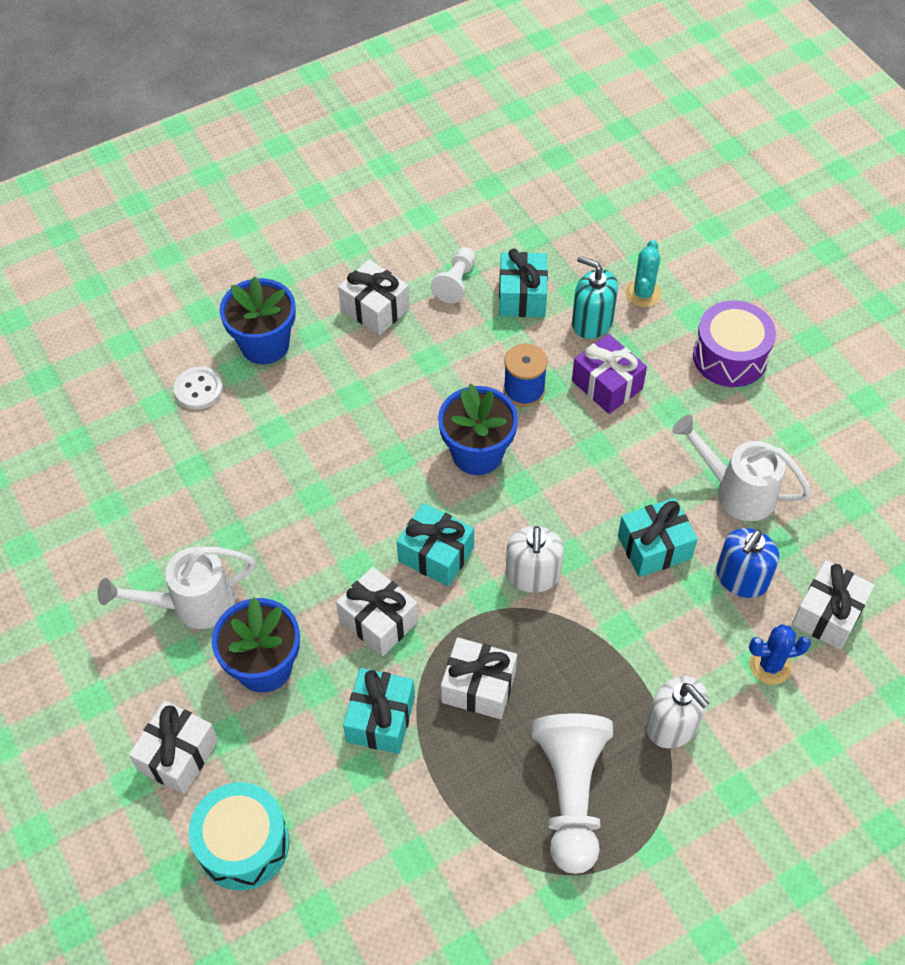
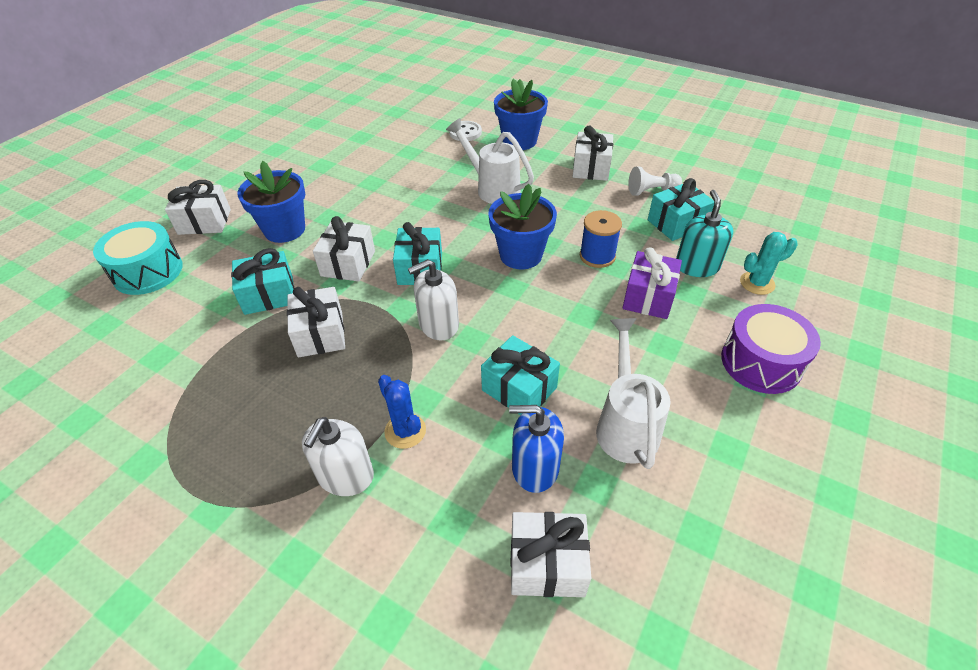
camera: 60 degrees right, 10 degrees down
(192, 604) = (314, 187): white watering can -> white watering can (493, 188)
(571, 794) = (246, 429): white pawn -> none
(770, 665) = (453, 532): blue cactus -> blue cactus (405, 431)

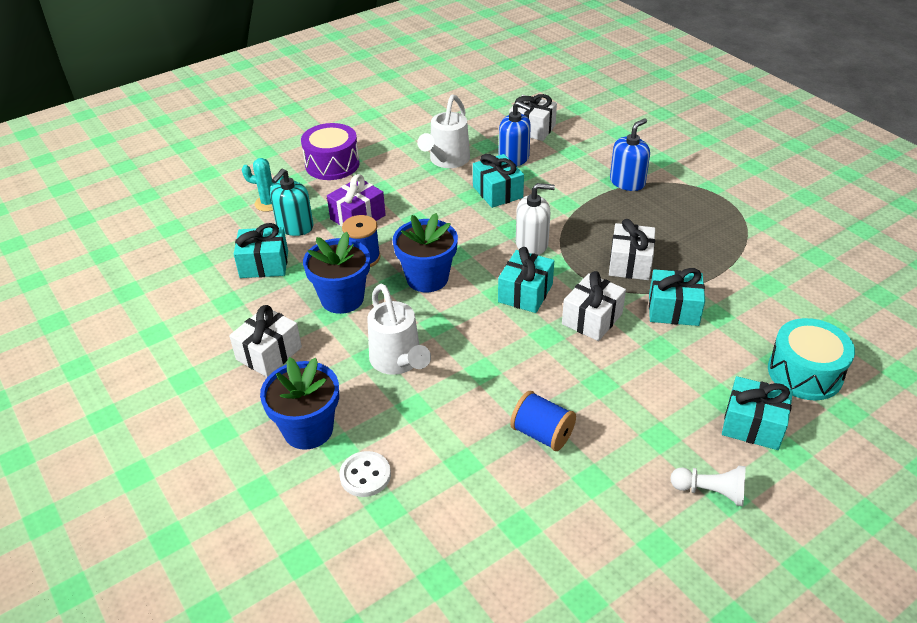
camera: 155 degrees left, 5 degrees down
(204, 222) = (752, 425): white gift -> turquoise gift
(284, 229) = (654, 381): blue flower pot -> blue flower pot (342, 299)
(345, 475) = (627, 182): white soap dispenser -> blue soap dispenser
(363, 177) = (542, 434): none -> blue spool
(405, 431) = (583, 191): blue cactus -> none
(651, 191) = (243, 304): white pawn -> white pawn (710, 492)

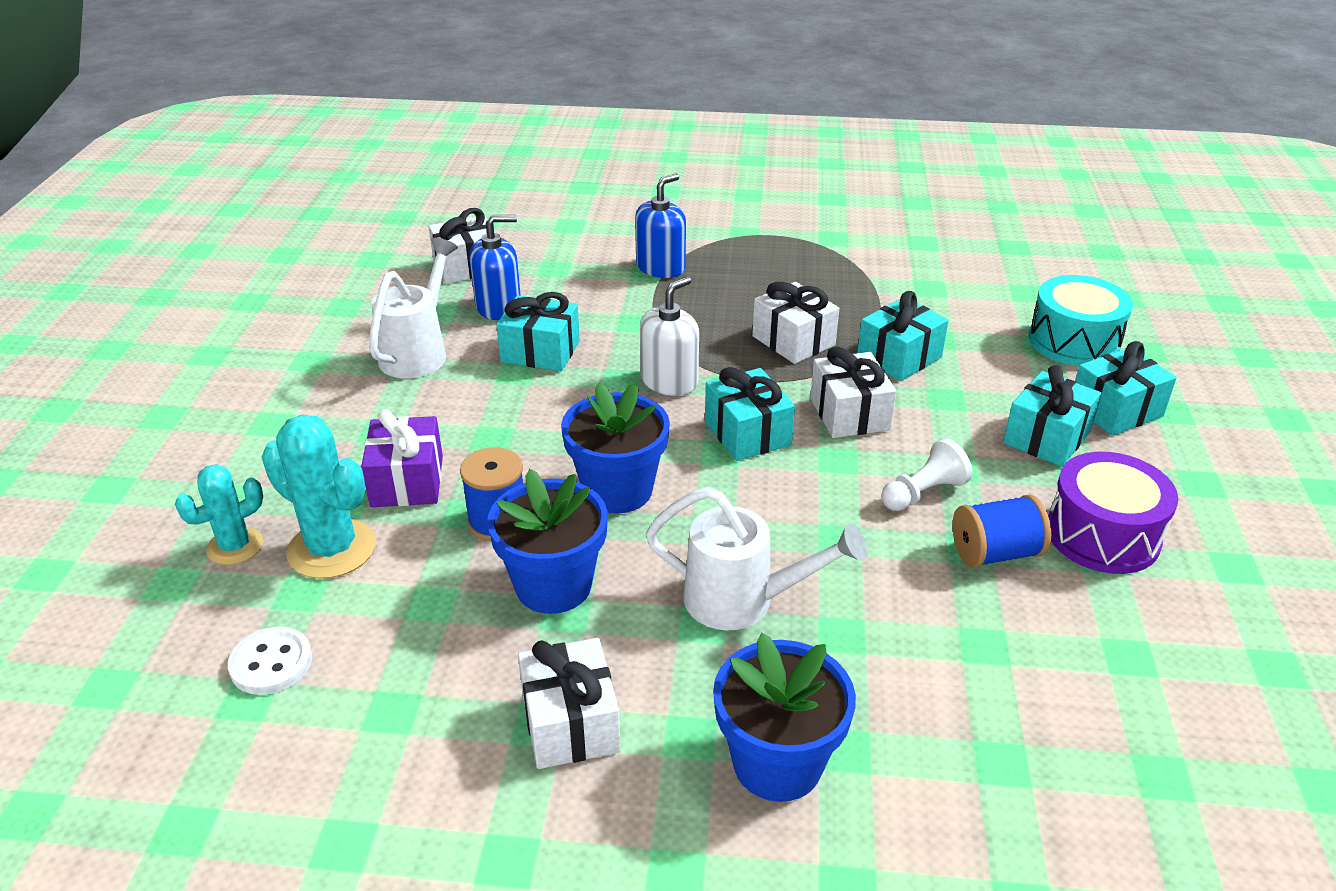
camera: 50 degrees left, 5 degrees down
(264, 264) = (366, 624): turquoise gift -> turquoise gift (1046, 437)
(295, 226) = (332, 549): turquoise soap dispenser -> turquoise cactus
(332, 164) = (256, 442): purple drum -> purple drum (1102, 535)
(365, 475) = (923, 750): white button -> white button (271, 663)
(447, 161) = (418, 352): white watering can -> white watering can turned 135 degrees counterclockwise
(627, 182) = (660, 267): blue soap dispenser -> blue soap dispenser turned 45 degrees clockwise
(710, 492) = (1185, 488): white pawn -> white pawn (923, 493)

